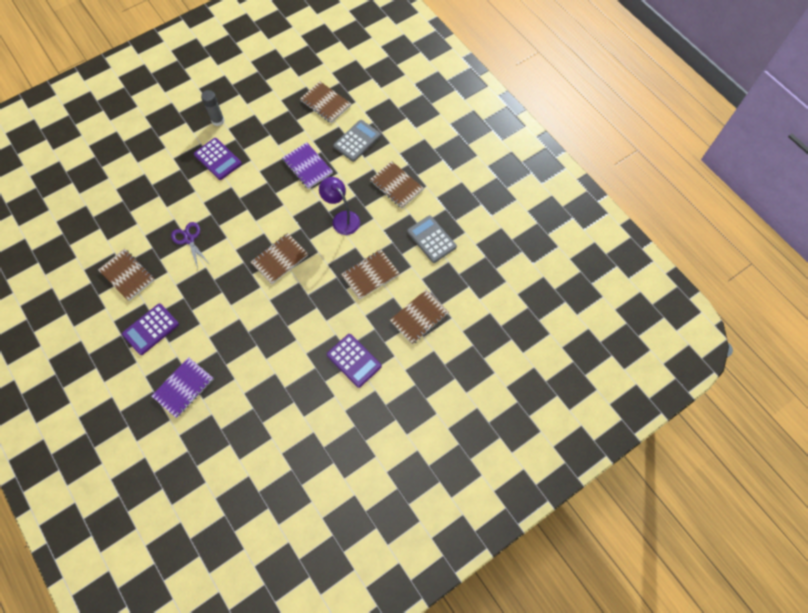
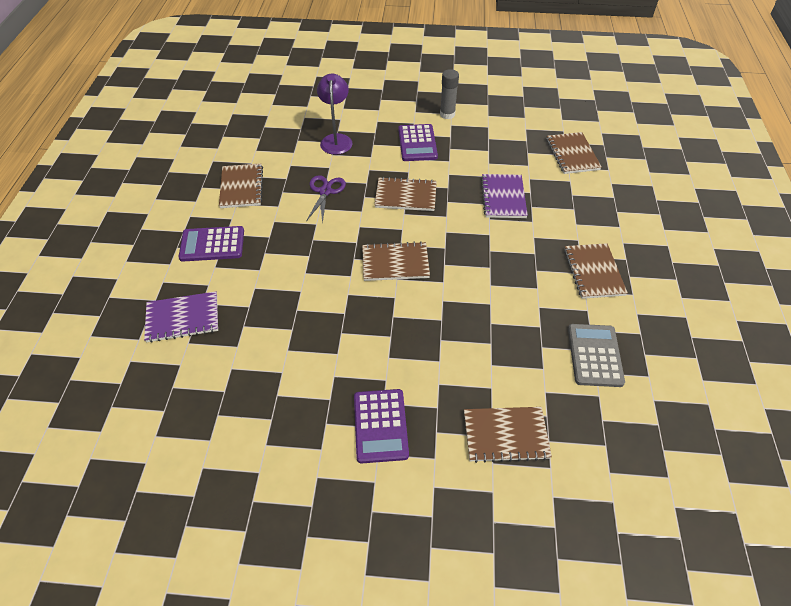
camera: 40 degrees right, 15 degrees down
(342, 219) = (499, 266): purple lamp -> purple lamp (336, 139)
(357, 141) = (580, 204): grey calculator -> none
(370, 275) = (483, 344): brown notebook -> brown notebook (406, 196)

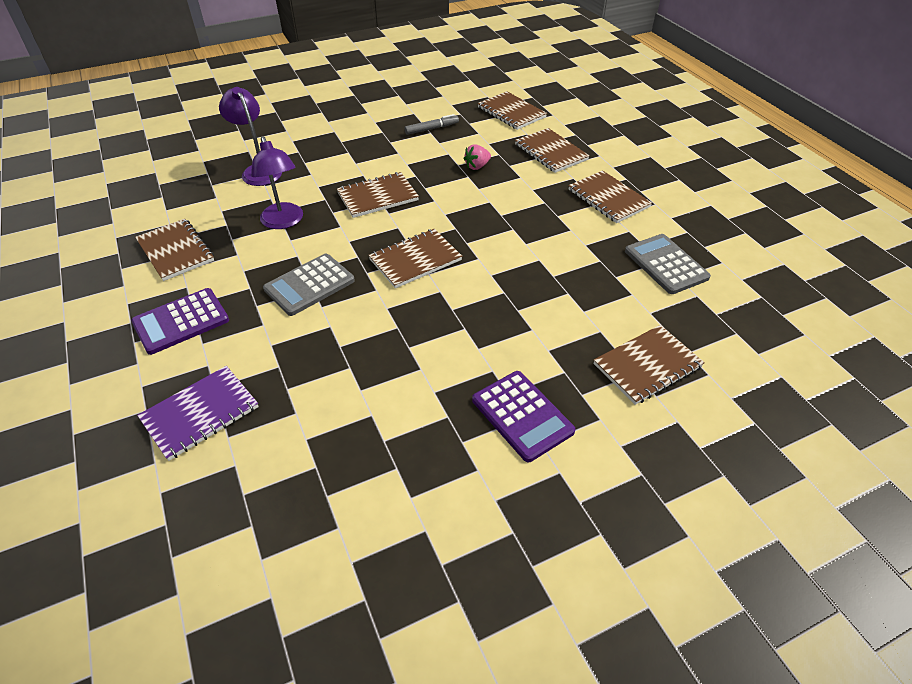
camera: 30 degrees left, 5 degrees down
(308, 252) = (309, 285): none -> grey calculator
(325, 191) = (284, 222): purple scissors -> purple lamp
(417, 143) = (352, 147): purple calculator -> none
(447, 114) = (364, 114): grey glue stick -> none
(492, 147) = (431, 129): none -> grey marker
(503, 197) = (477, 166): purple notebook -> pink strawberry
(577, 207) = (550, 152): none -> brown notebook

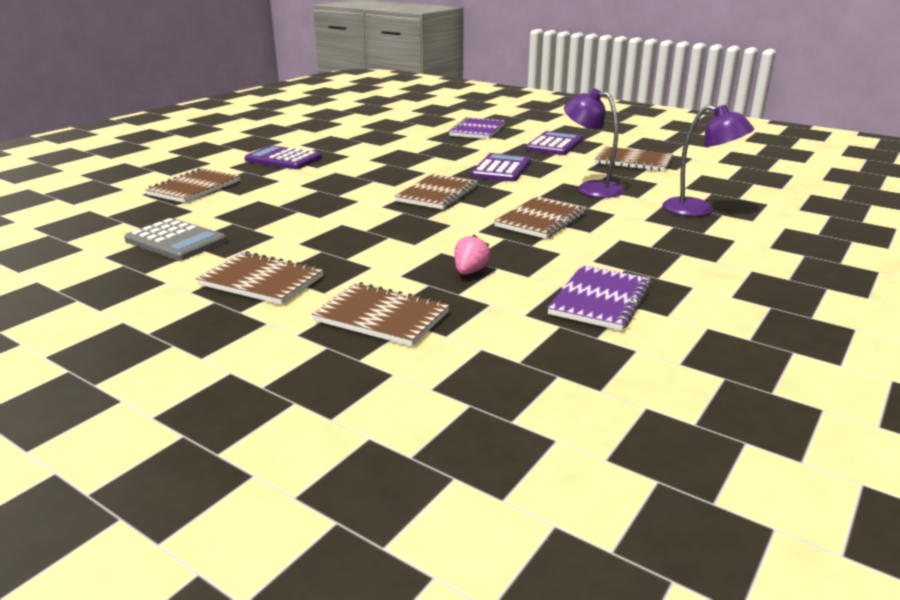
camera: 150 degrees right, 20 degrees down
(309, 285) = (501, 169): grey calculator -> purple calculator
(431, 129) = (600, 300): grey marker -> purple notebook
(511, 112) = (513, 367): brown notebook -> none

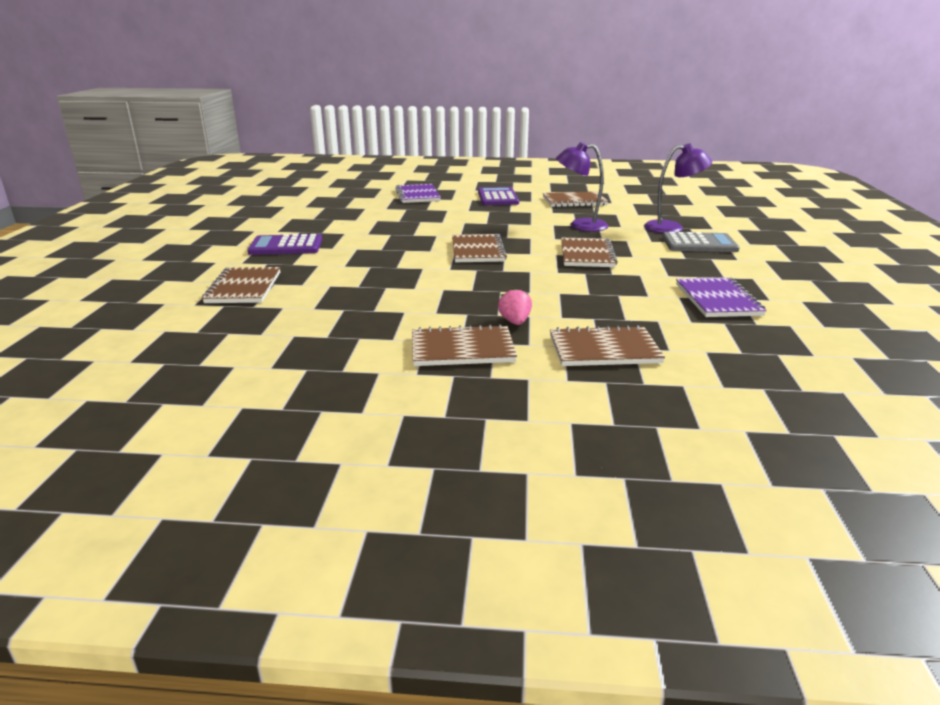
camera: 30 degrees left, 0 degrees up
(176, 241) = (318, 337): grey calculator -> grey calculator (699, 244)
(470, 271) = (605, 302): pink strawberry -> pink strawberry (515, 322)
(501, 169) = (491, 222): purple calculator -> none

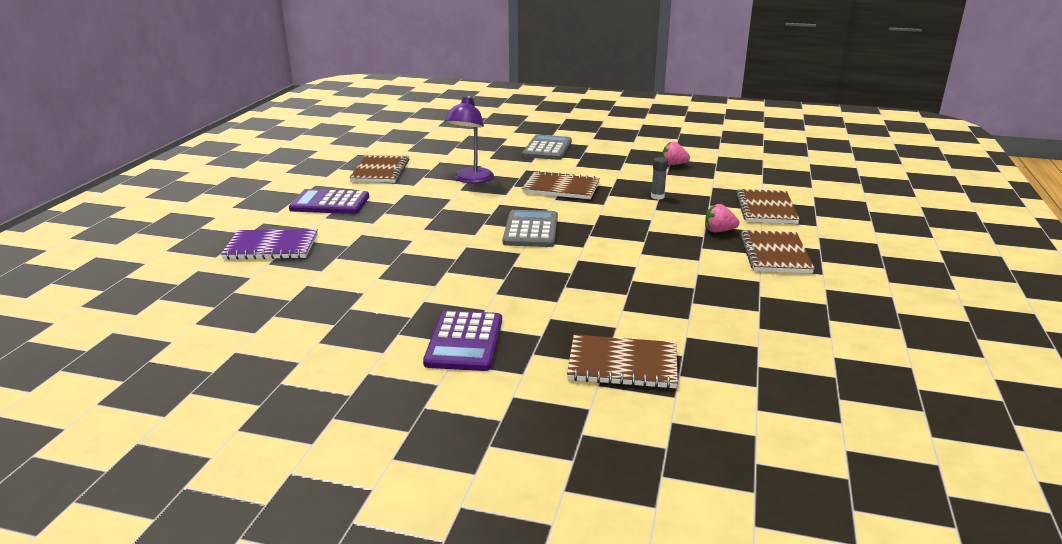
camera: 80 degrees left, 0 degrees up
(477, 250) = (531, 230): brown notebook -> grey calculator
(597, 293) = (657, 197): none -> grey glue stick
(672, 227) = (497, 149): purple lamp -> none
(718, 300) = (673, 164): purple notebook -> pink strawberry

